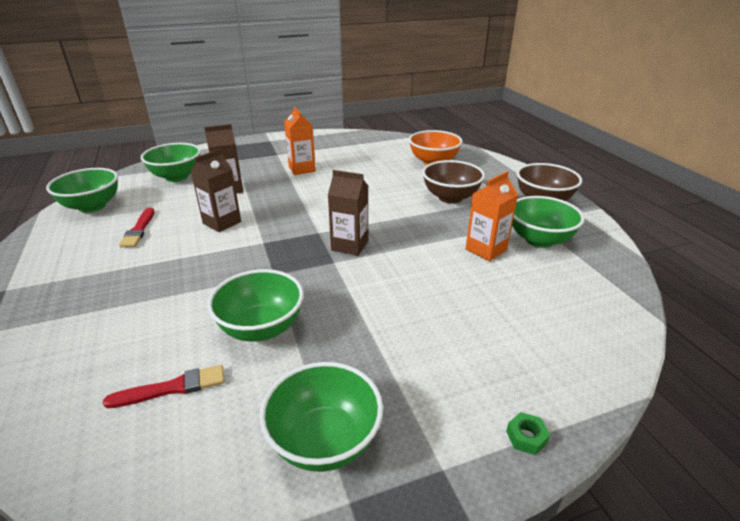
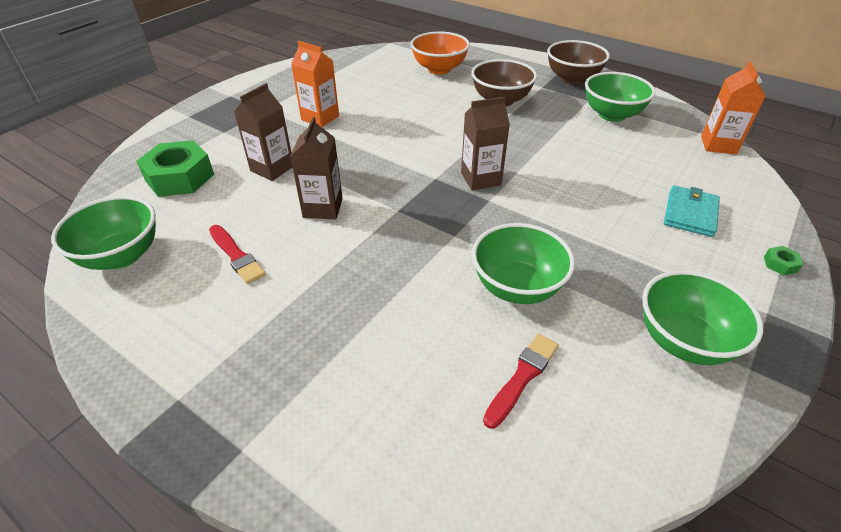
camera: 35 degrees left, 10 degrees up
(177, 177) = (180, 177): green bowl -> green nut
(486, 250) = (587, 138): orange carton -> orange carton (718, 145)
(494, 347) = (690, 214): none -> turquoise wallet

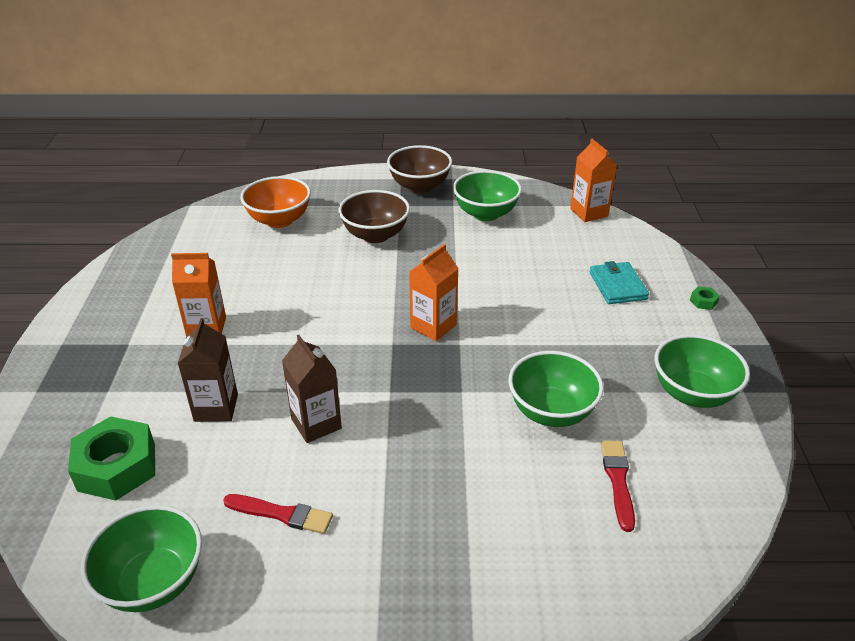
camera: 35 degrees left, 5 degrees down
(481, 179) = (433, 326): brown carton -> orange carton

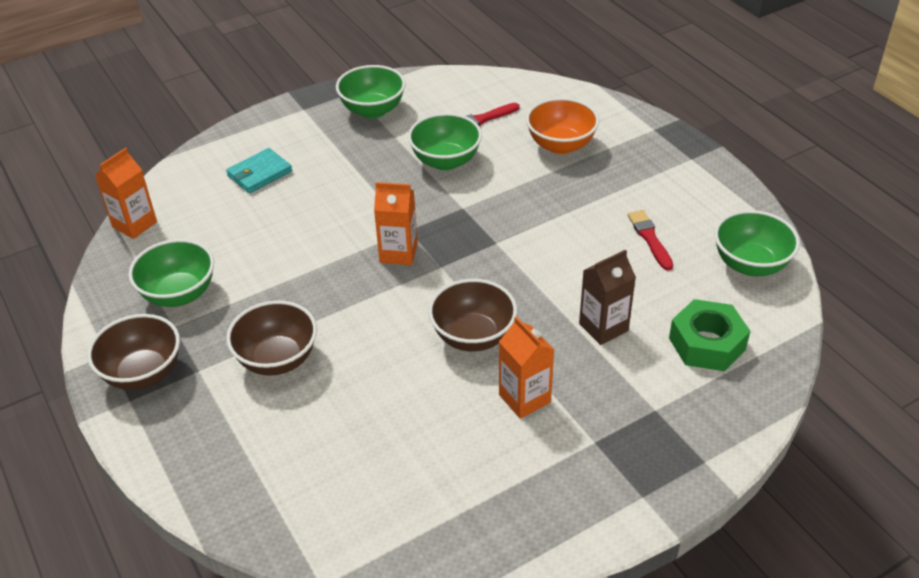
camera: 120 degrees left, 5 degrees up
(279, 220) = (299, 462): orange bowl -> orange bowl (561, 145)
(294, 328) = (473, 336): none -> brown bowl
(316, 424) = (564, 263): brown carton -> none
(703, 301) = (252, 128): green nut -> none

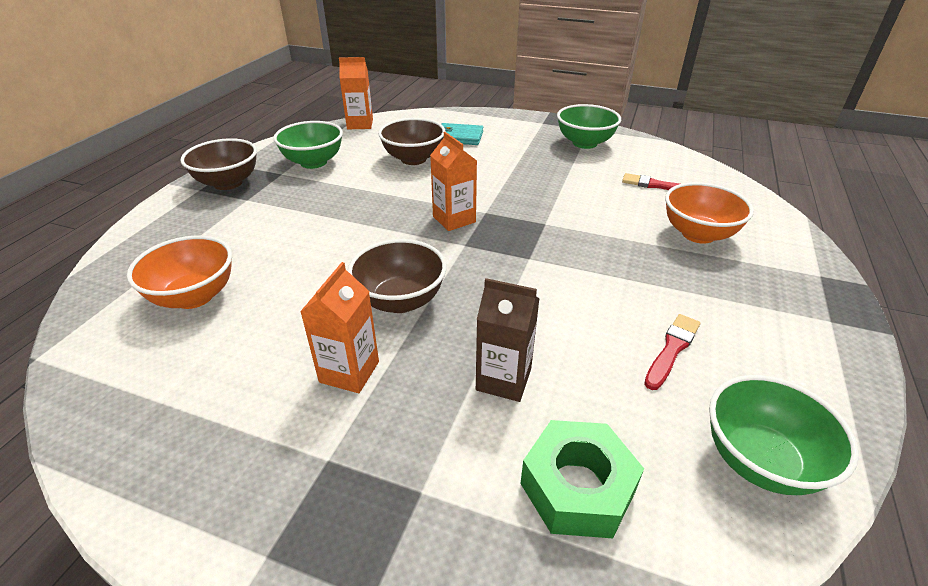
camera: 50 degrees right, 5 degrees down
(277, 359) = (284, 222): brown bowl -> brown bowl (413, 159)
(336, 458) = (194, 296): none -> orange bowl
(445, 161) = (583, 192): green bowl -> none

